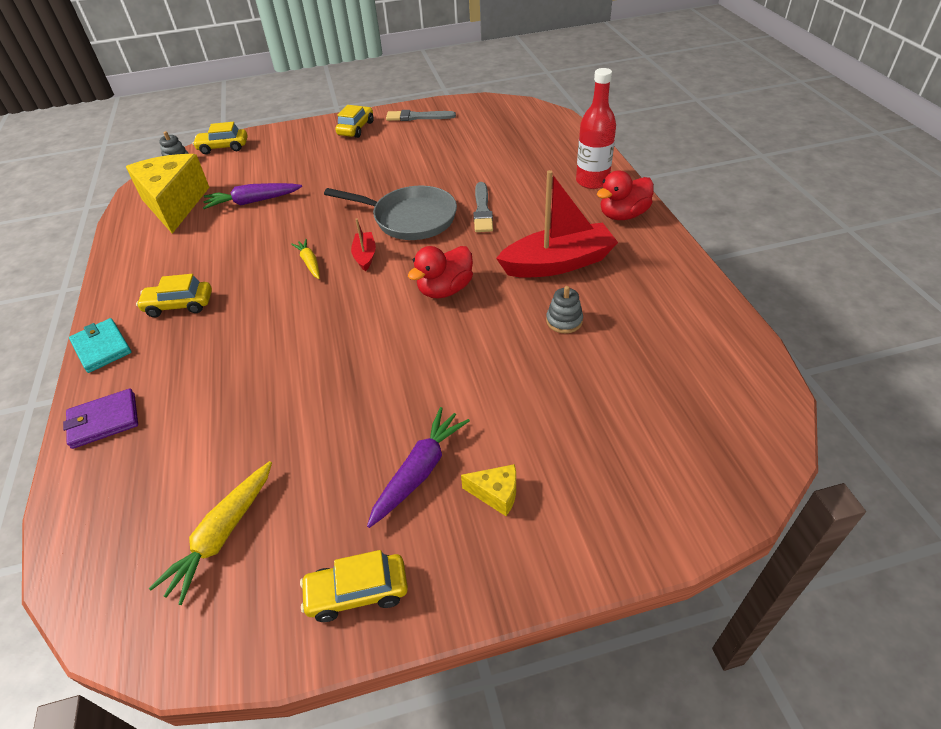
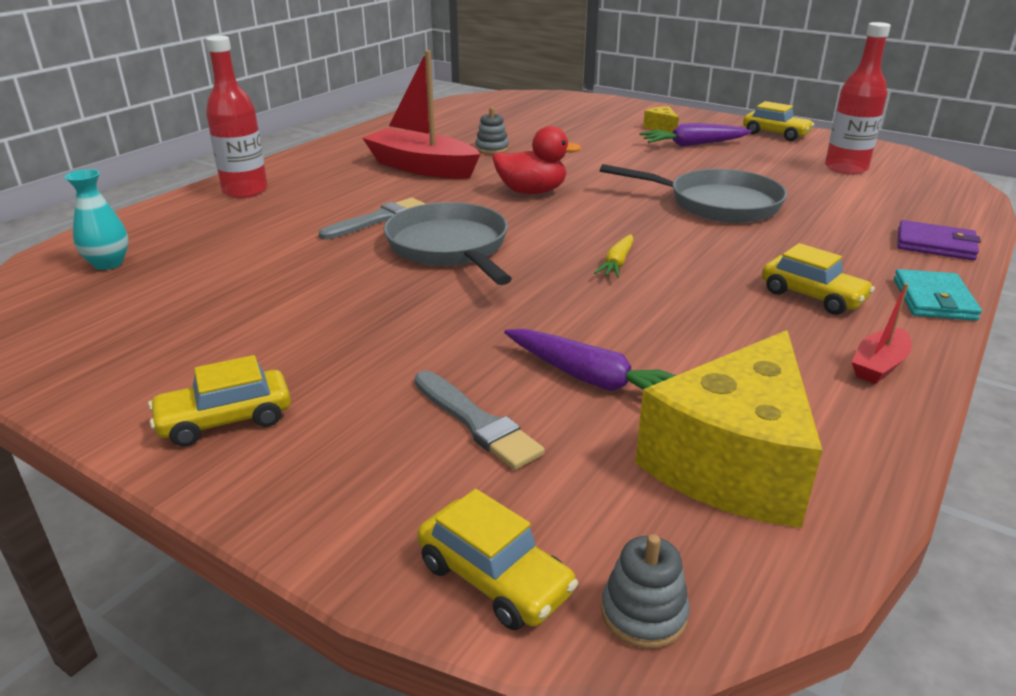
camera: 135 degrees left, 15 degrees down
(223, 535) = (846, 168): yellow carrot -> red bottle
(302, 366) = (717, 204): none -> grey pan
(365, 256) = (552, 241): red boat -> red boat (878, 365)
(418, 117) = (119, 372): grey brush -> grey brush (476, 422)
(527, 127) = (108, 263): none -> turquoise vase
(623, 215) = (303, 166): red duck -> none

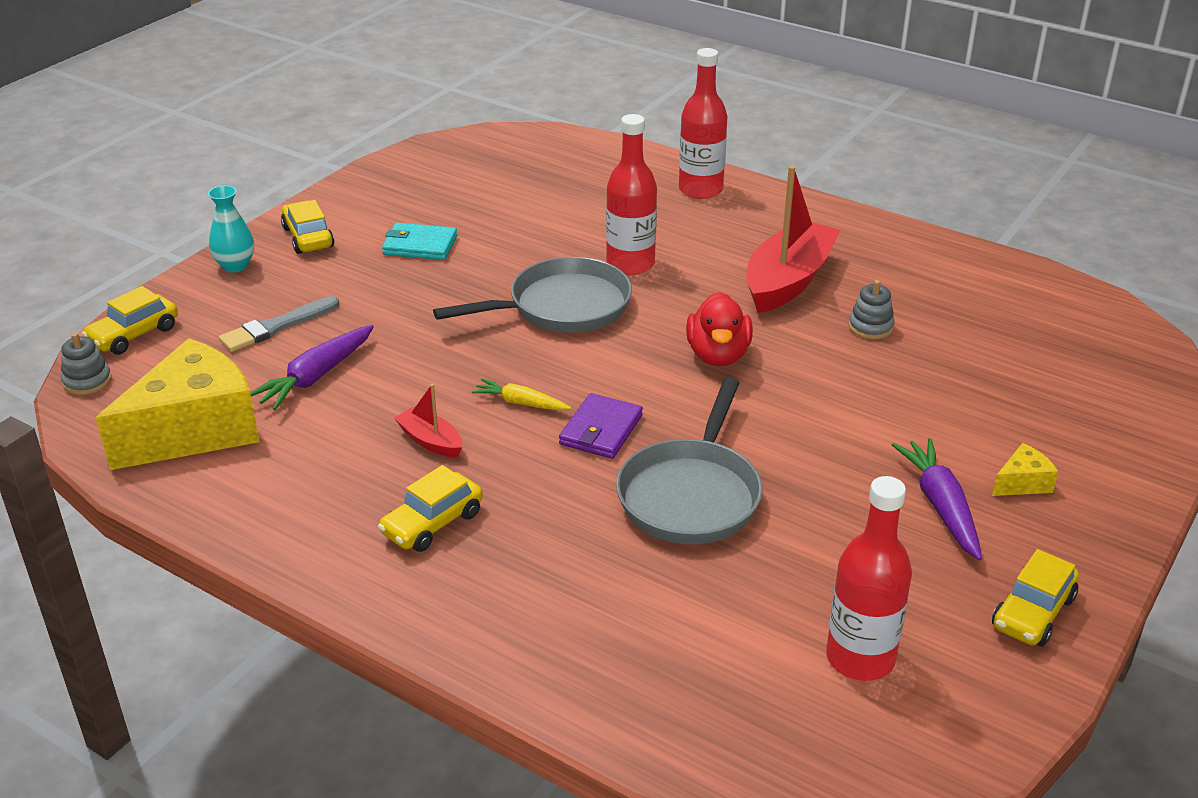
camera: 90 degrees right, 5 degrees up
(108, 263) = (538, 158): turquoise vase -> turquoise vase (235, 266)
(376, 220) = (630, 264): grey brush -> red bottle
(733, 463) = (195, 430): yellow cheese -> yellow cheese turned 105 degrees clockwise
(878, 365) = (295, 535): red boat -> red boat (430, 441)
(934, 299) = (412, 615): turquoise wallet -> turquoise wallet (420, 245)
(935, 244) = (559, 667): purple wallet -> purple wallet (601, 430)

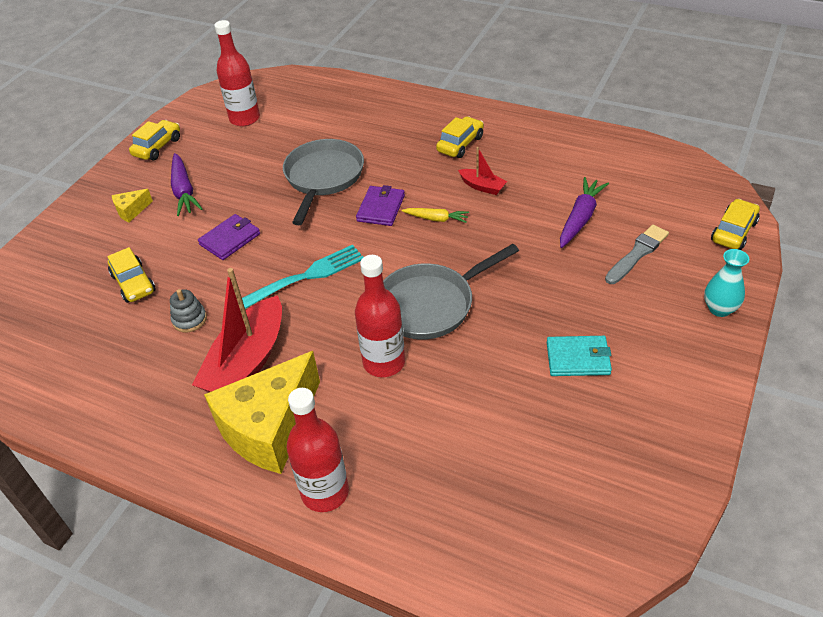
camera: 175 degrees right, 10 degrees up
(87, 381) = (727, 193): grey stacking toy -> none
(195, 430) = (628, 173): yellow cheese -> yellow cheese (269, 428)
(308, 237) = (684, 353): yellow car -> yellow car (133, 283)
(718, 355) = (307, 276): red duck -> turquoise fork
(838, 416) = (230, 239): none -> purple wallet

